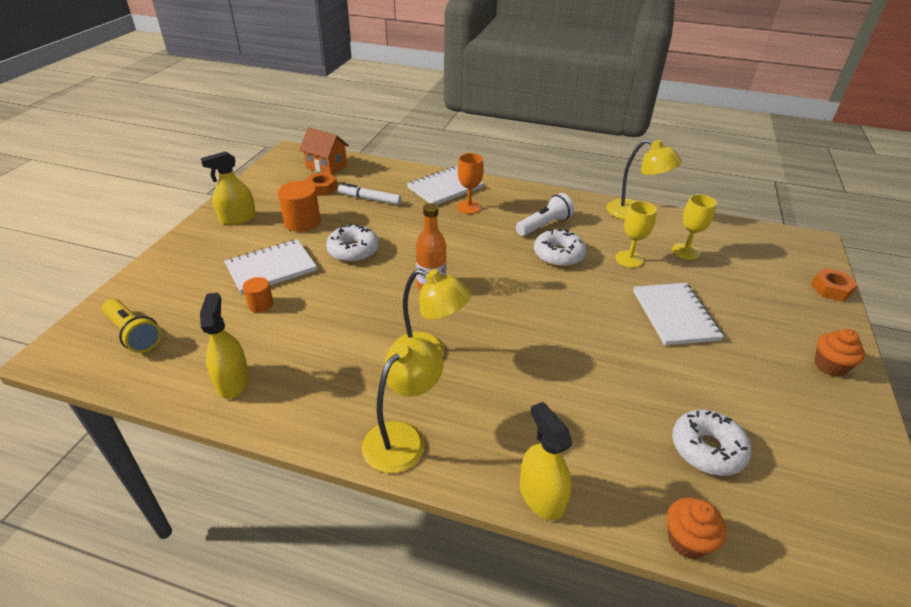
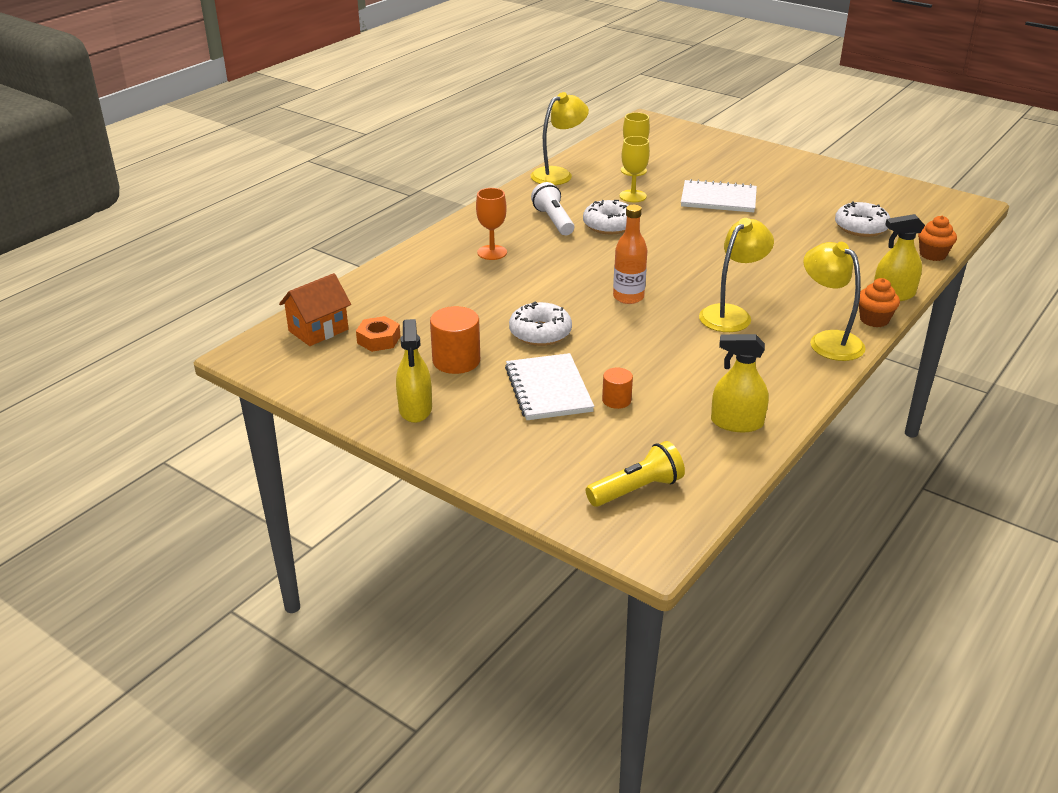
camera: 70 degrees left, 5 degrees down
(369, 199) = (430, 309): white marker -> none
(445, 188) = (438, 259): white notebook -> none
(829, 366) = (793, 164): orange cupcake -> orange cupcake (874, 320)
(831, 289) = (710, 135): orange nut -> none

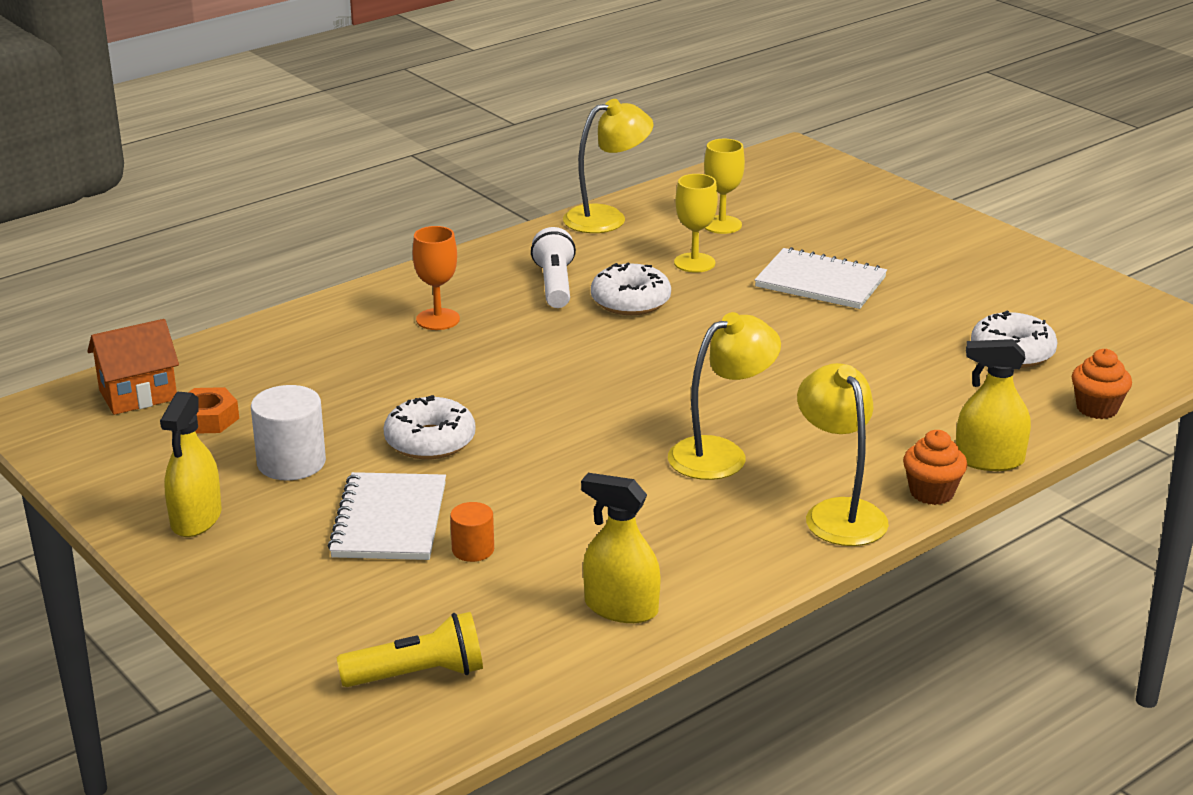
camera: 15 degrees right, 5 degrees down
(456, 361) = (291, 462): orange cylinder -> white cylinder
(628, 297) = (587, 408): orange bottle -> none

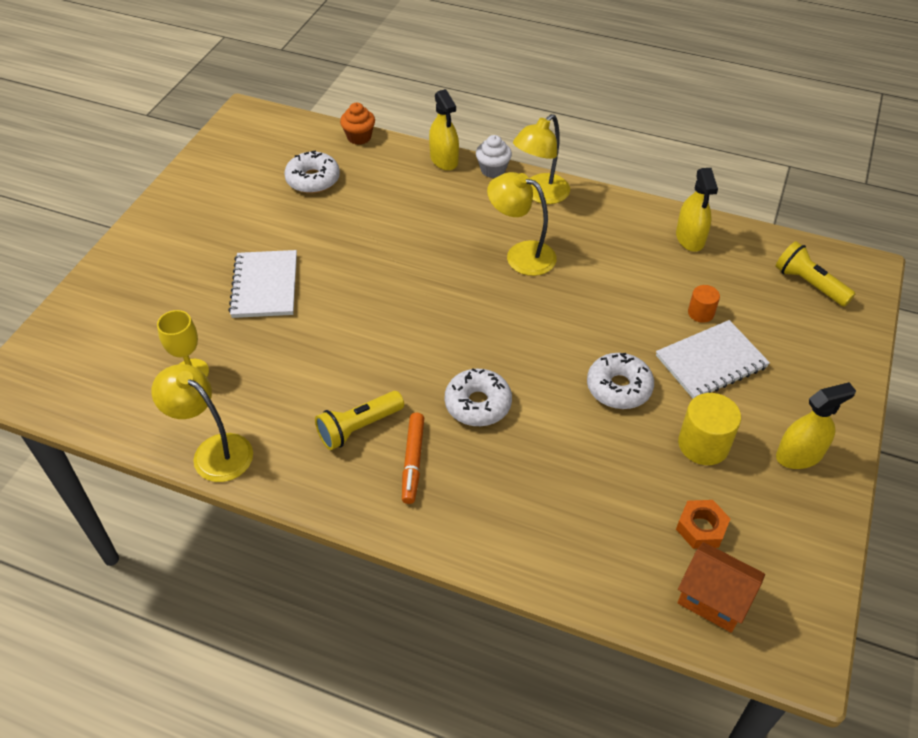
camera: 120 degrees left, 20 degrees up
(291, 462) = (703, 444): white cylinder -> yellow cylinder
(438, 319) = (462, 471): orange goblet -> none
(480, 300) = (413, 461): none -> orange marker
(555, 285) = (358, 427): white flashlight -> yellow flashlight
(630, 301) = (357, 372): white donut -> white donut (478, 404)
(694, 263) = (271, 362): yellow goblet -> none
(931, 493) = (493, 170): orange cupcake -> white cupcake

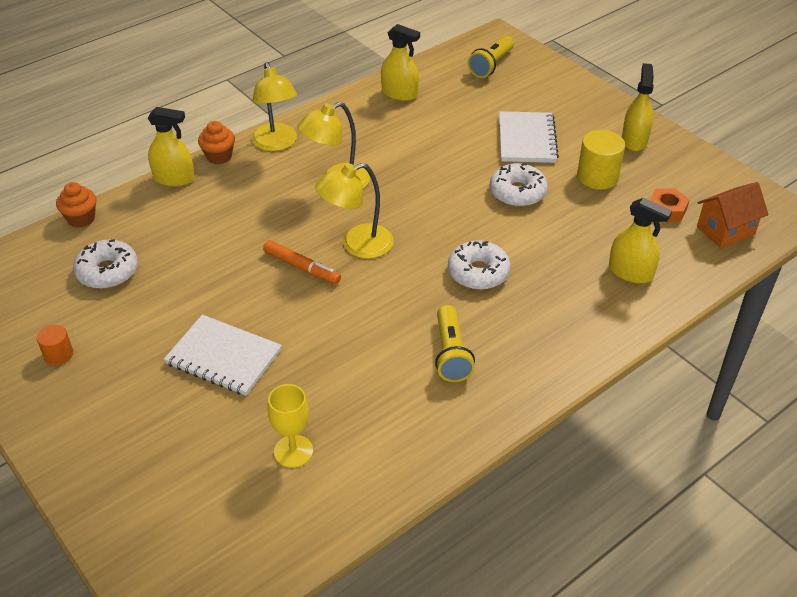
camera: 60 degrees left, 5 degrees down
(213, 451) = (407, 464): yellow lamp -> yellow lamp (357, 245)
(413, 461) = (511, 333): orange marker -> orange marker (302, 267)
(493, 170) = (219, 156): white cupcake -> orange cupcake
(570, 529) = (630, 272): none -> yellow spray bottle
(701, 313) = (477, 123): orange cylinder -> orange cylinder (58, 354)
(809, 284) = (491, 65): yellow flashlight -> yellow flashlight turned 45 degrees counterclockwise

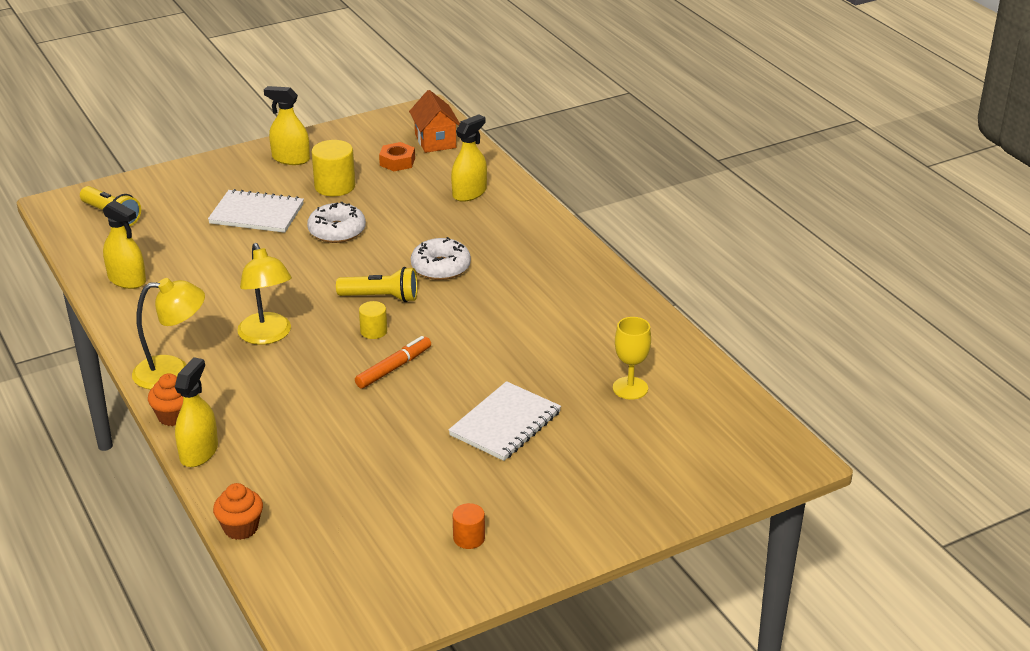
camera: 80 degrees left, 10 degrees down
(107, 271) = (347, 504): white donut -> none
(357, 245) = (373, 331): yellow lamp -> yellow cylinder
(399, 93) = (127, 280): yellow spray bottle -> yellow spray bottle turned 90 degrees clockwise
(451, 354) = (538, 294): yellow flashlight -> yellow flashlight (381, 297)

